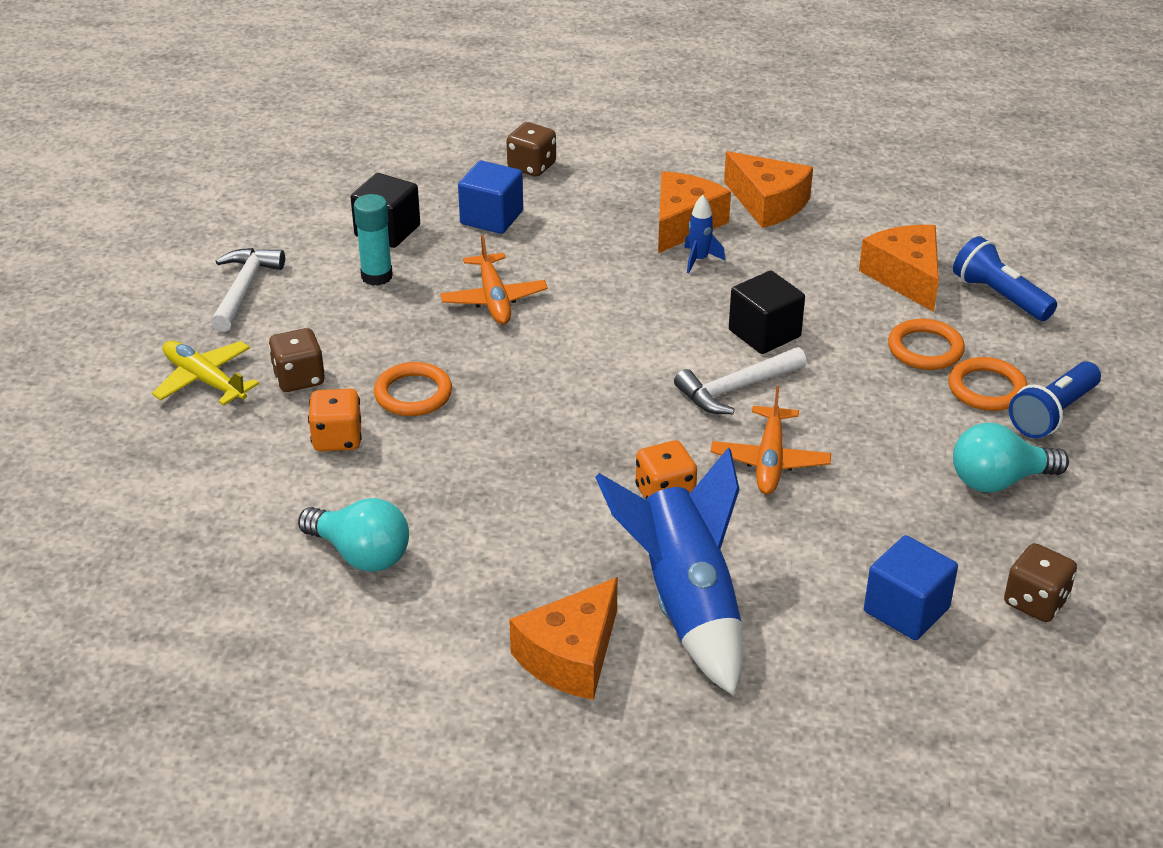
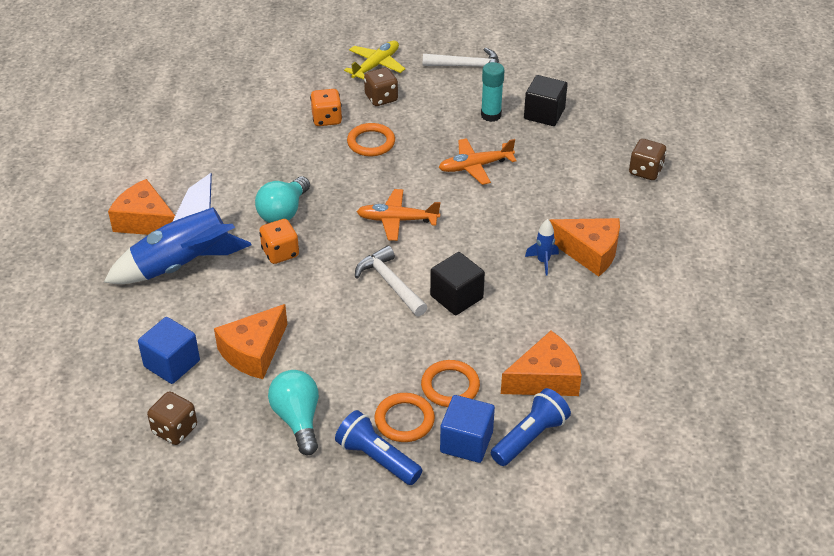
camera: 85 degrees right, 5 degrees up
(361, 554) = (229, 139): turquoise light bulb -> turquoise light bulb (283, 212)
(491, 217) = (572, 157): blue cube -> blue cube (466, 442)
(767, 203) = (631, 298): orange cheese -> orange cheese (254, 352)
(770, 460) = (315, 300): orange plane -> orange plane (397, 220)

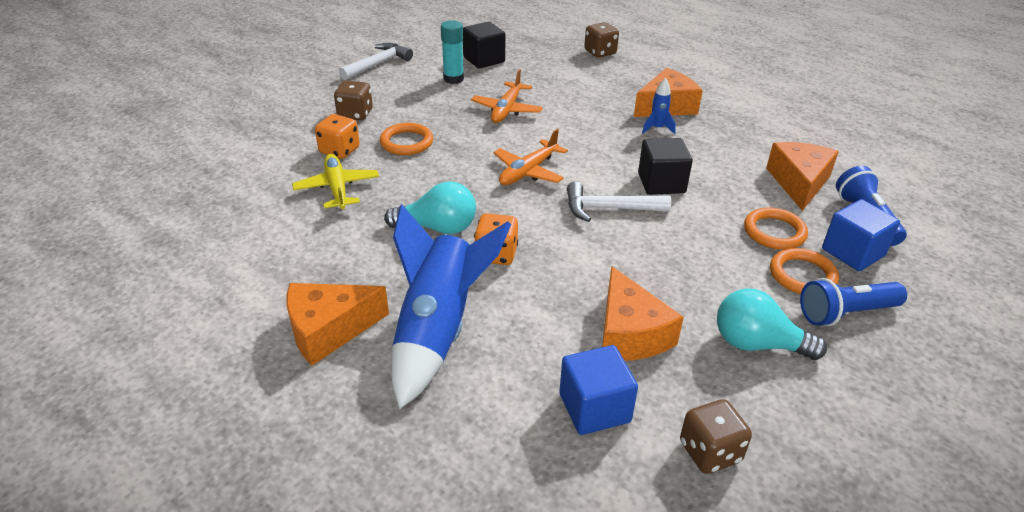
camera: 55 degrees left, 5 degrees down
(283, 212) = (438, 228): turquoise light bulb -> turquoise light bulb turned 60 degrees counterclockwise
(376, 65) = (308, 99): yellow plane -> yellow plane (337, 188)

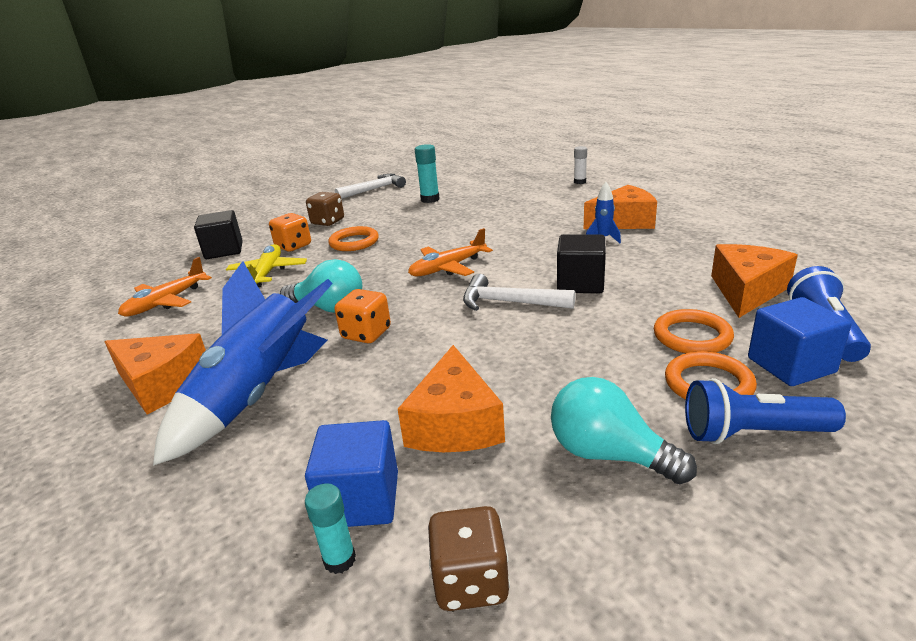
camera: 20 degrees right, 10 degrees down
(329, 330) = (161, 384): orange cheese -> orange cheese turned 150 degrees counterclockwise
(484, 60) = (467, 187): black cube -> black cube (224, 250)
(507, 109) = (461, 221): orange plane -> orange plane (166, 302)
(600, 52) = (580, 182): brown dice -> white glue stick
(609, 455) = (339, 560): none -> turquoise glue stick

